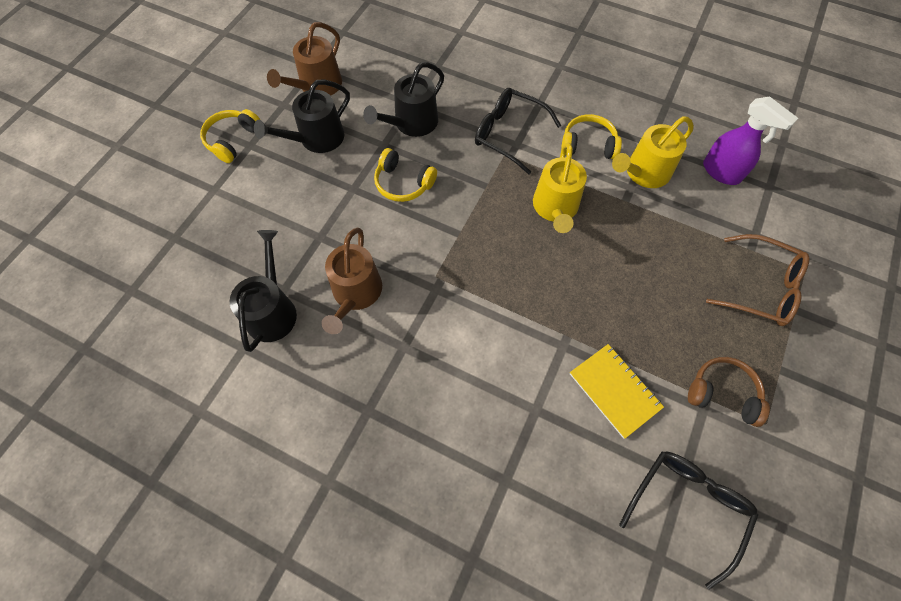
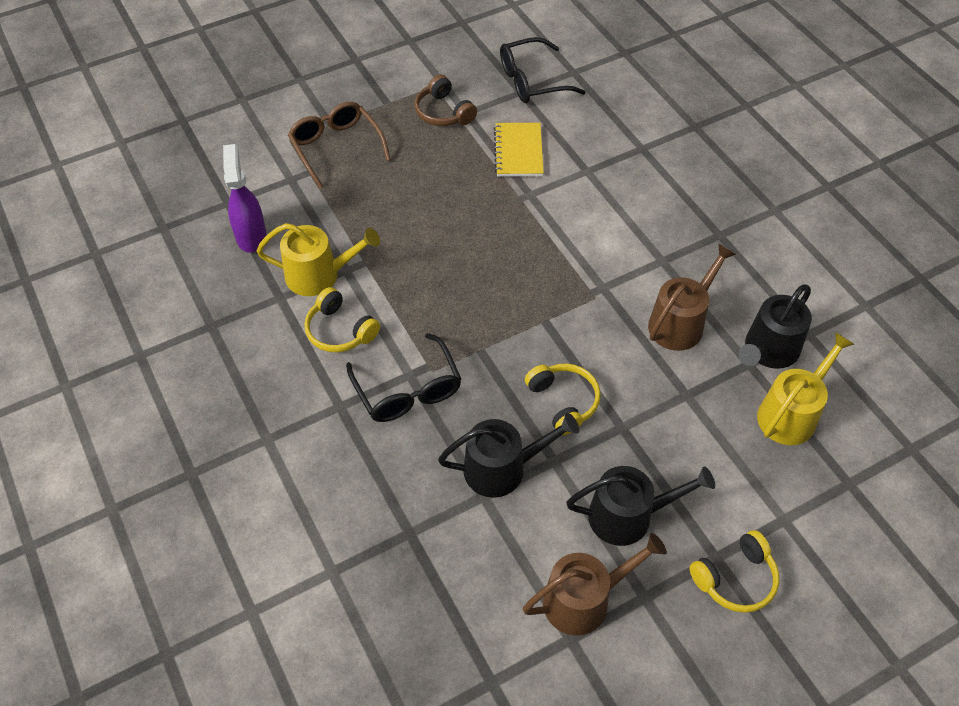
camera: 145 degrees left, 10 degrees down
(555, 208) = (434, 292): yellow watering can -> yellow watering can (791, 414)

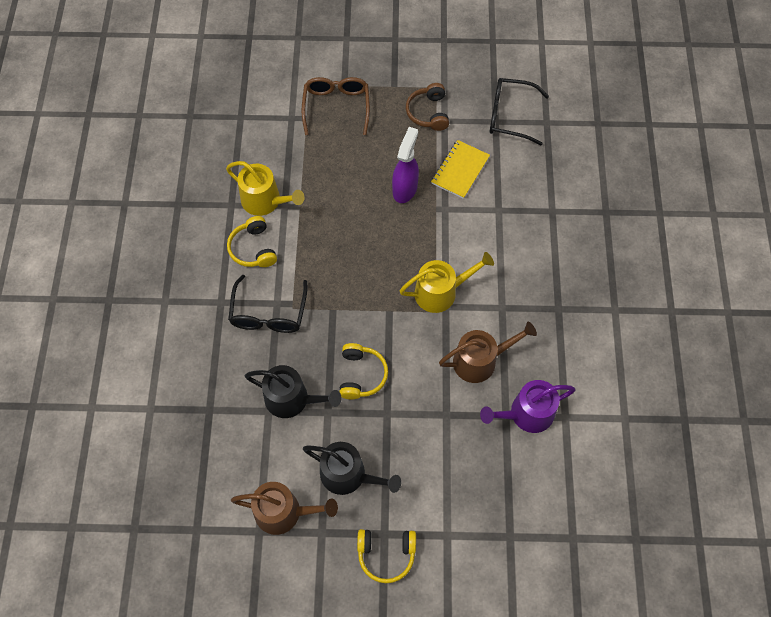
camera: 30 degrees right, 10 degrees up
(251, 236) = (240, 150): purple spray bottle -> purple spray bottle (405, 189)
(768, 351) = (526, 414): black watering can -> purple watering can
(791, 414) = (507, 467): yellow watering can -> yellow watering can (441, 292)

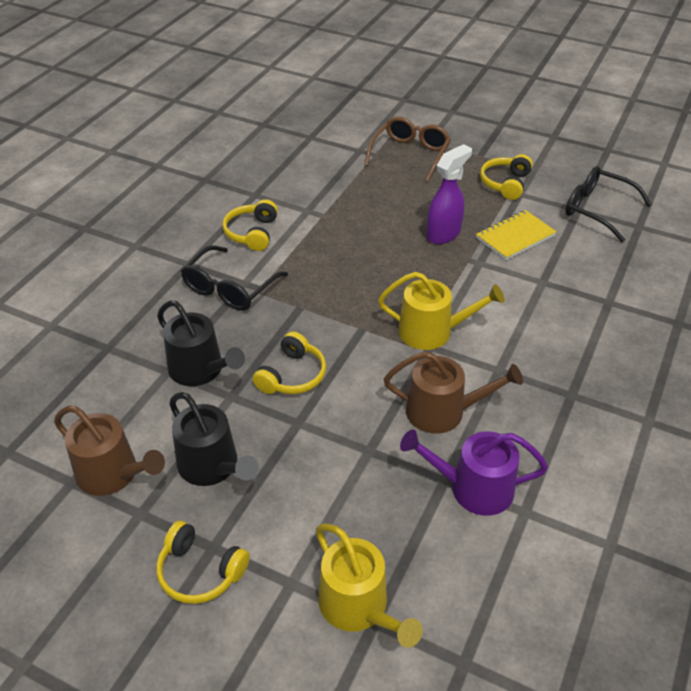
camera: 25 degrees right, 20 degrees down
(265, 201) = (290, 201): yellow watering can -> yellow watering can (358, 606)
(428, 113) = (505, 183): brown headphones -> yellow headphones

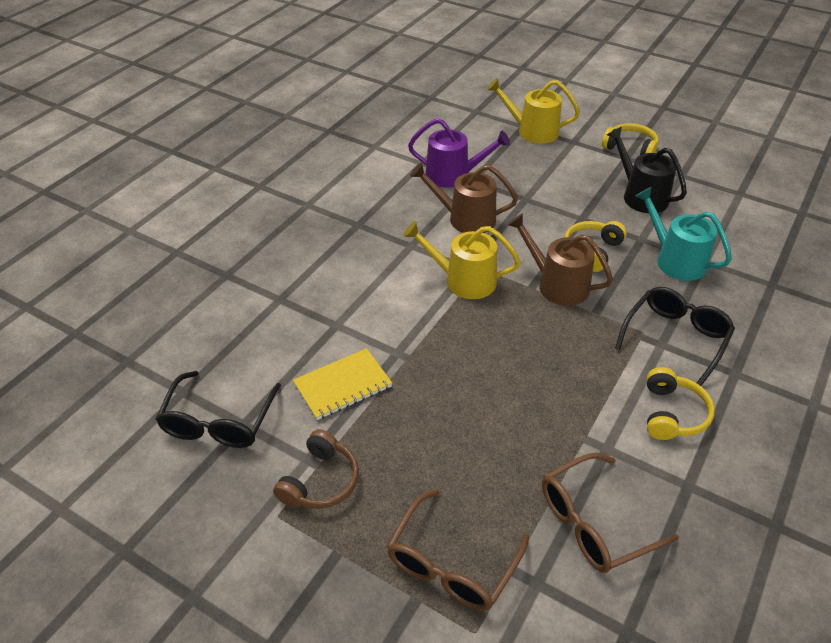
camera: 175 degrees left, 0 degrees up
(113, 474) = (712, 195): brown watering can -> brown watering can (557, 285)
(200, 370) = (675, 260): black watering can -> turquoise watering can
(322, 174) = (593, 523): none -> brown glasses
(358, 606) = (532, 131): yellow watering can -> yellow watering can turned 45 degrees counterclockwise
(444, 234) = (429, 396): purple spray bottle -> none
(505, 183) = (320, 481): yellow headphones -> brown headphones
(597, 209) = (218, 422): black glasses -> black glasses turned 60 degrees clockwise

